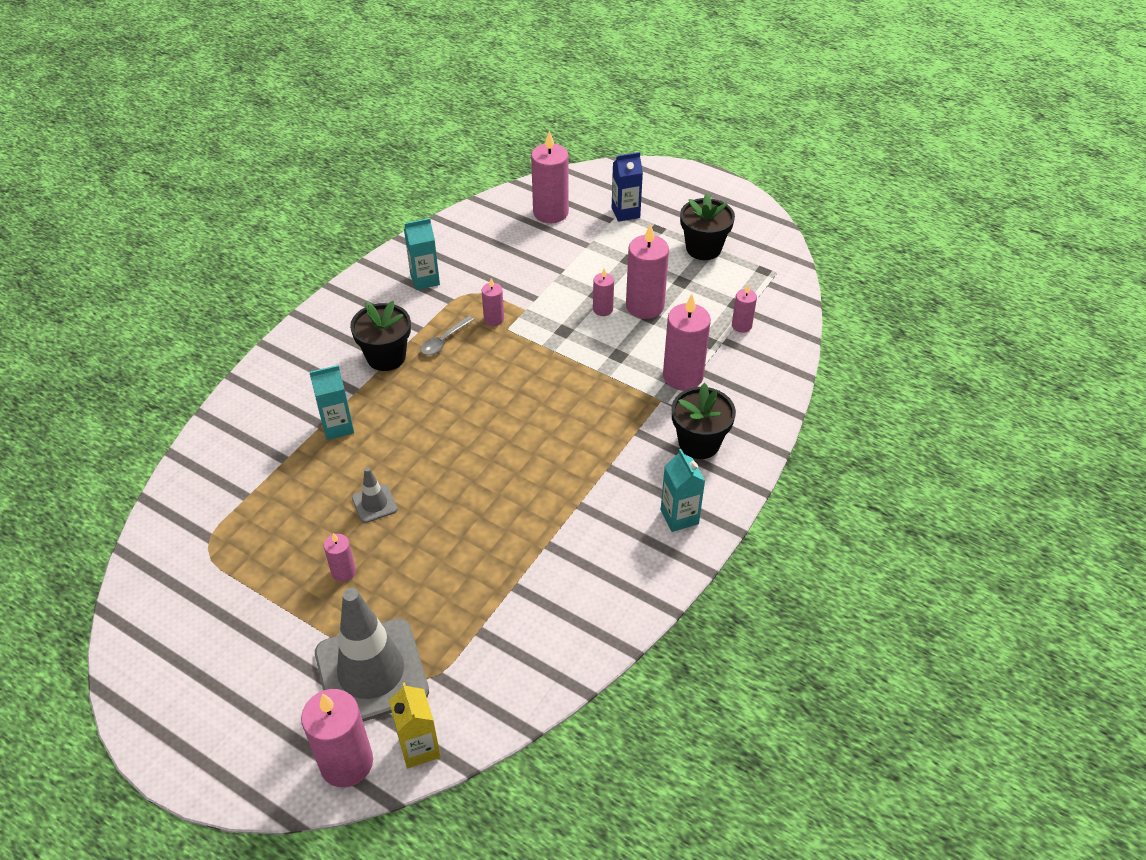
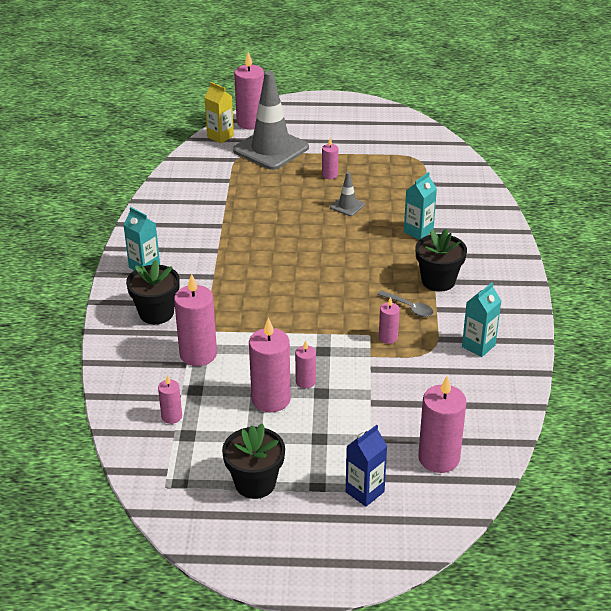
camera: 150 degrees right, 10 degrees down
(444, 341) = (409, 307): grey spoon -> grey spoon turned 120 degrees clockwise

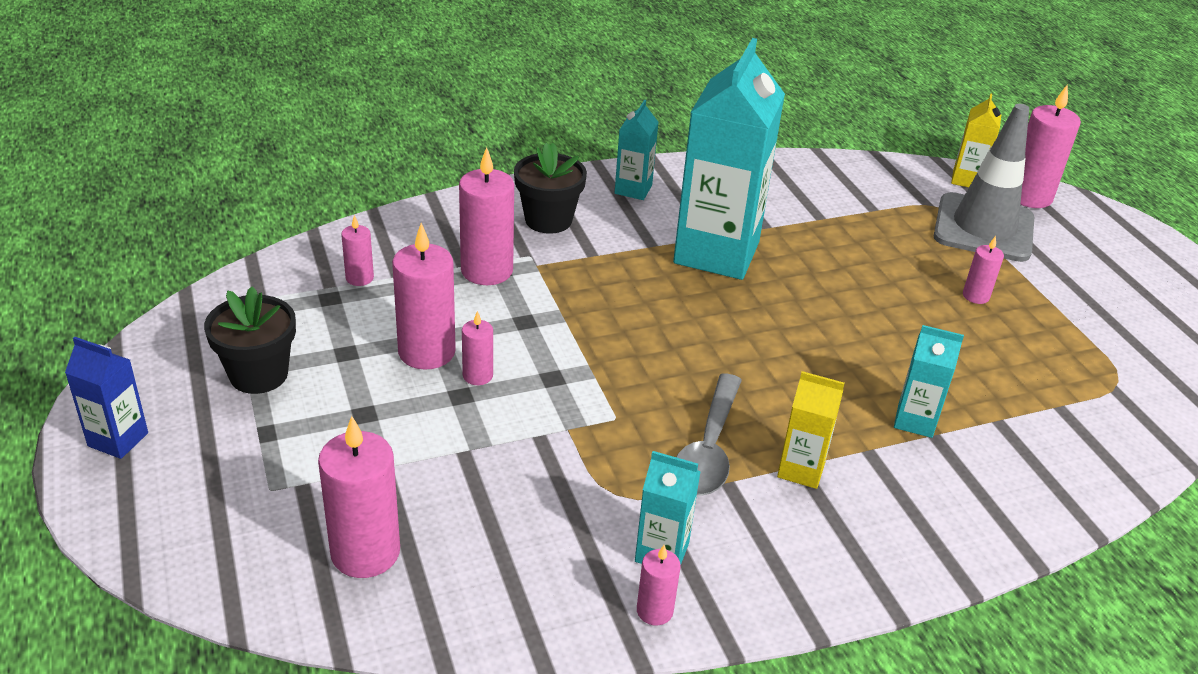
camera: 65 degrees right, 0 degrees up
(236, 253) = (716, 253): none -> turquoise carton
(347, 206) = (913, 330): grey traffic cone -> none
(365, 492) = (269, 483): blue carton -> blue carton (118, 439)
(388, 338) = (620, 439): pink candle -> pink candle (654, 611)
(409, 307) = (709, 448): grey spoon -> grey spoon, size x1.74
(438, 281) = (801, 470): black flower pot -> yellow carton

